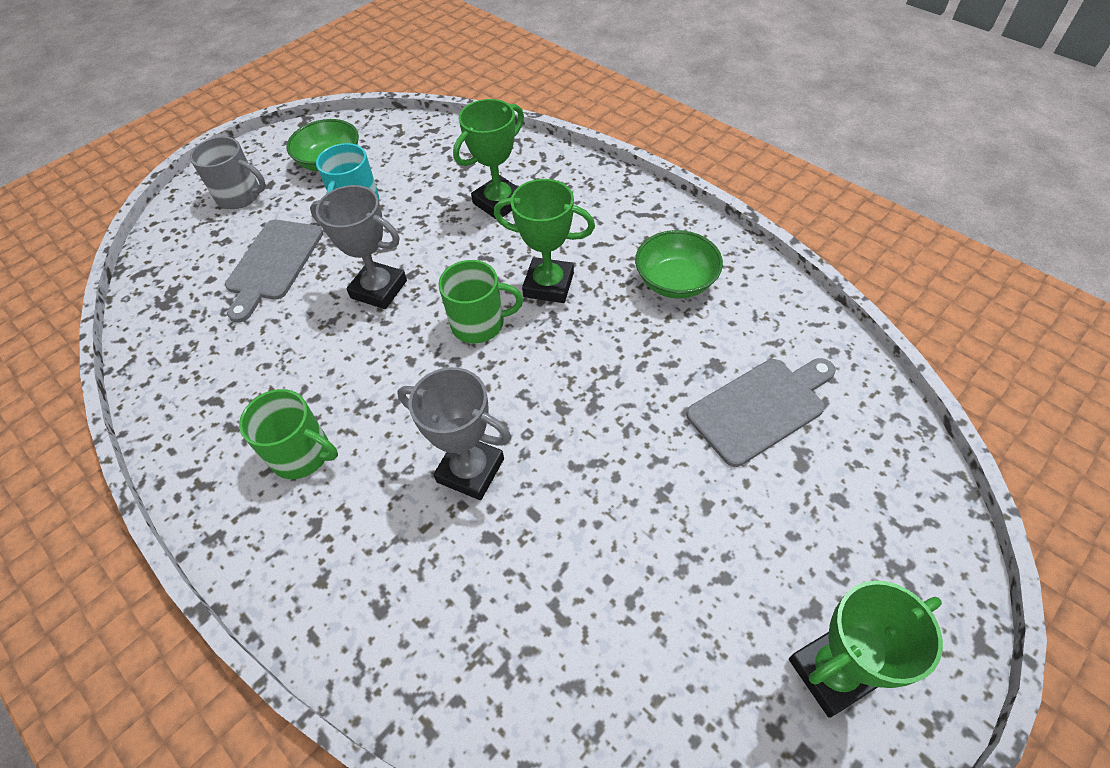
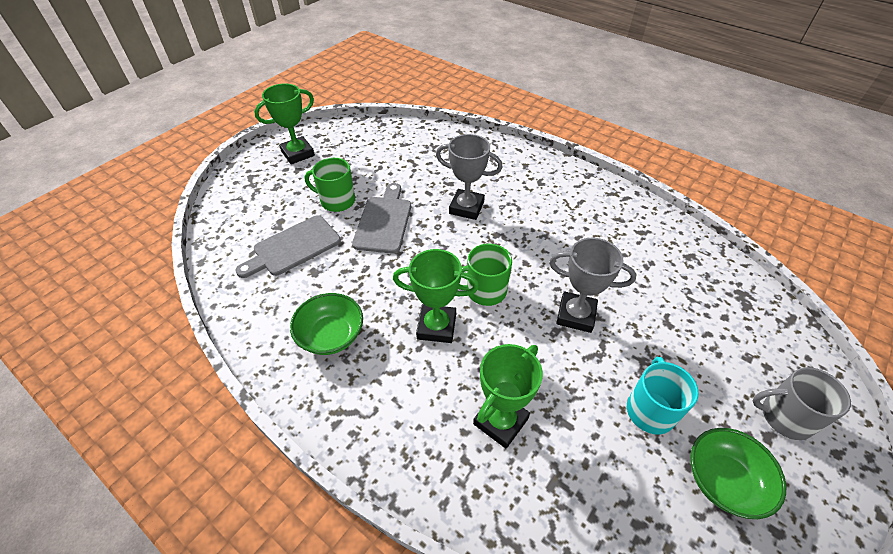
camera: 170 degrees right, 5 degrees down
(273, 264) = (682, 334): grey cutting board -> grey cutting board (384, 221)
(302, 454) = (566, 209): green mug -> green mug (336, 201)

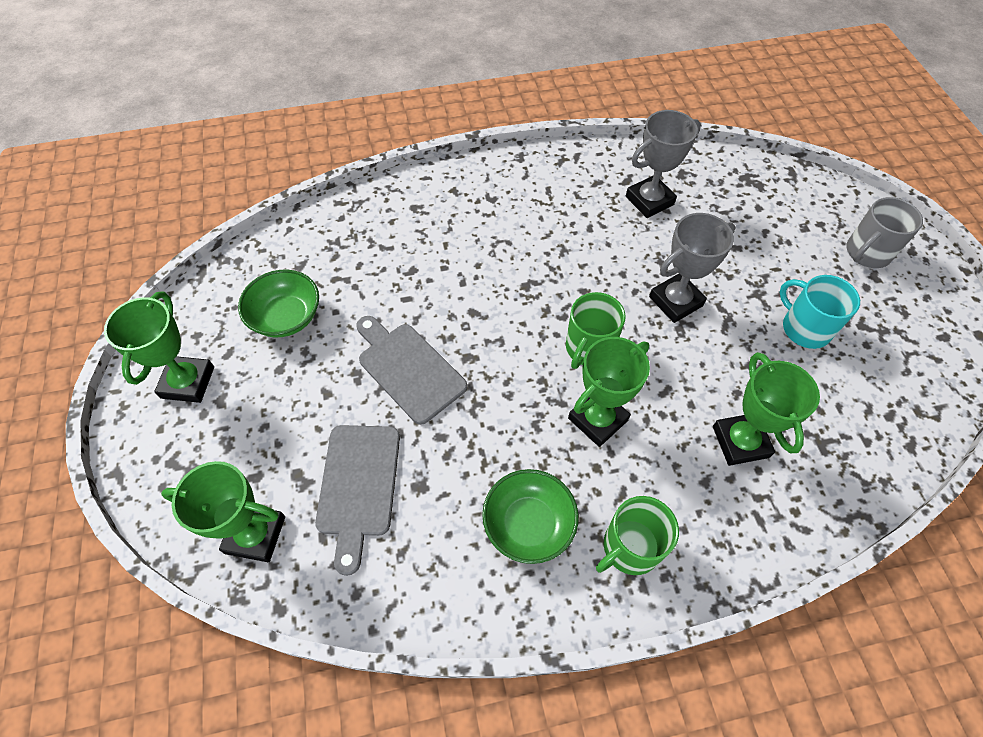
camera: 50 degrees left, 10 degrees up
(234, 228) = (255, 535): none -> green trophy
(336, 201) = (325, 393): green mug -> green mug (630, 547)
(466, 207) = (464, 282): grey trophy -> grey trophy (649, 200)
(723, 480) = (890, 333): green bowl -> green bowl (286, 317)

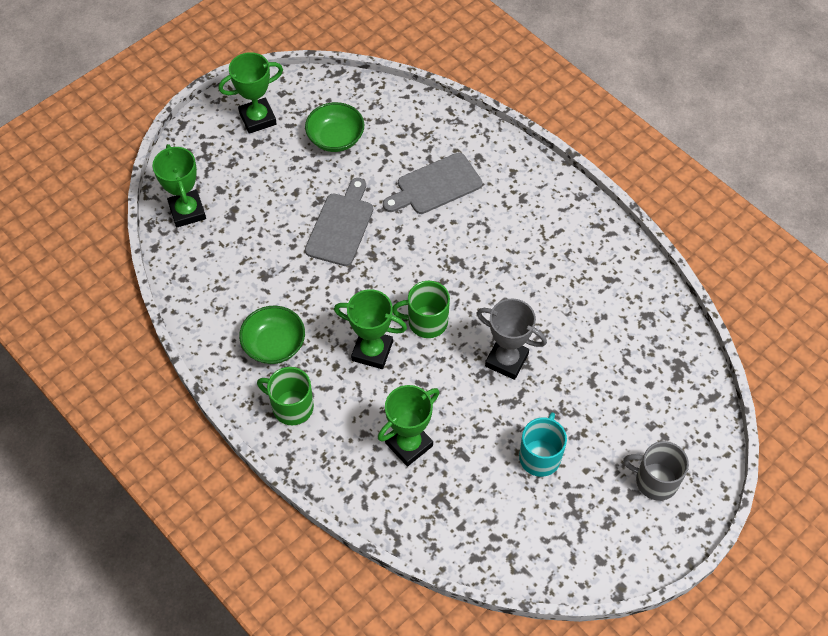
camera: 60 degrees right, 0 degrees up
(358, 486) = (245, 244): grey cutting board -> grey cutting board (435, 185)
(649, 200) = (598, 303): grey trophy -> none

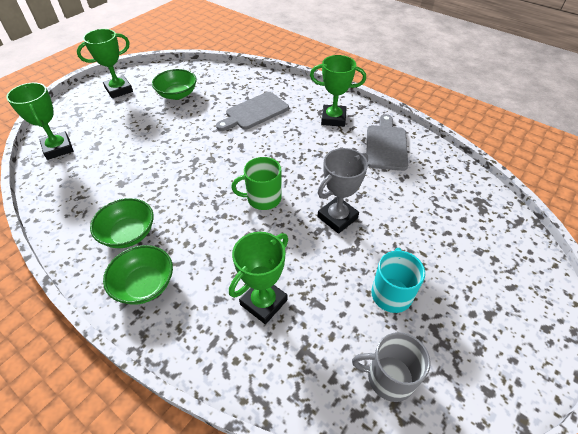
camera: 10 degrees left, 10 degrees down
(291, 406) = (144, 285): green mug -> green bowl
(341, 226) = (184, 143): grey cutting board -> grey cutting board (386, 145)
(372, 351) = (218, 227): green trophy -> green trophy (333, 119)
(506, 360) = (337, 217): grey trophy -> grey trophy turned 60 degrees counterclockwise
(655, 480) = (505, 299): grey mug -> grey mug (389, 377)

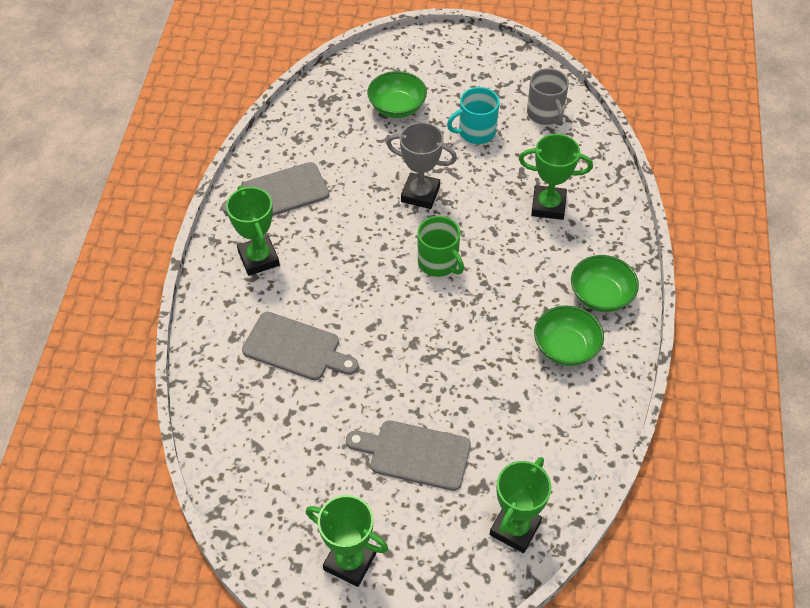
camera: 120 degrees left, 5 degrees up
(143, 130) = (415, 454): none -> grey cutting board
(177, 94) = (312, 469): green bowl -> green bowl (397, 107)

